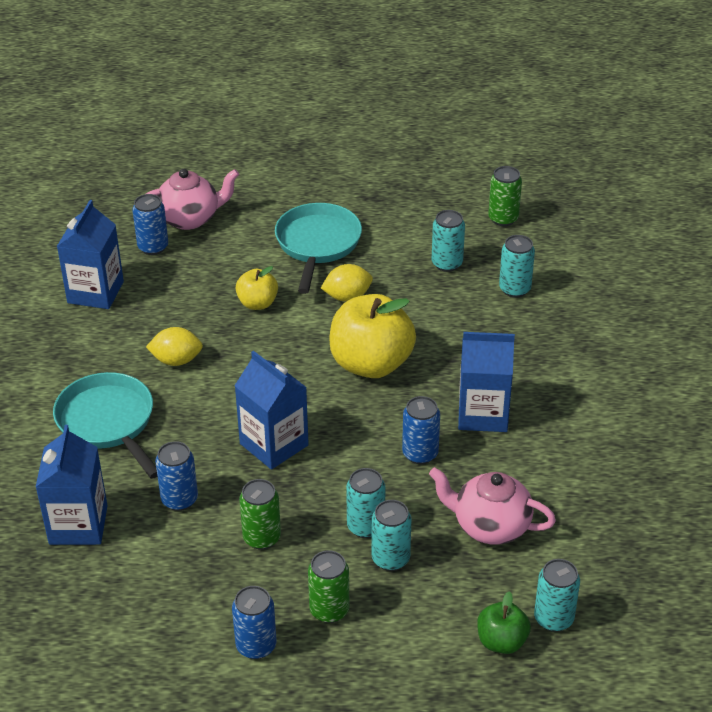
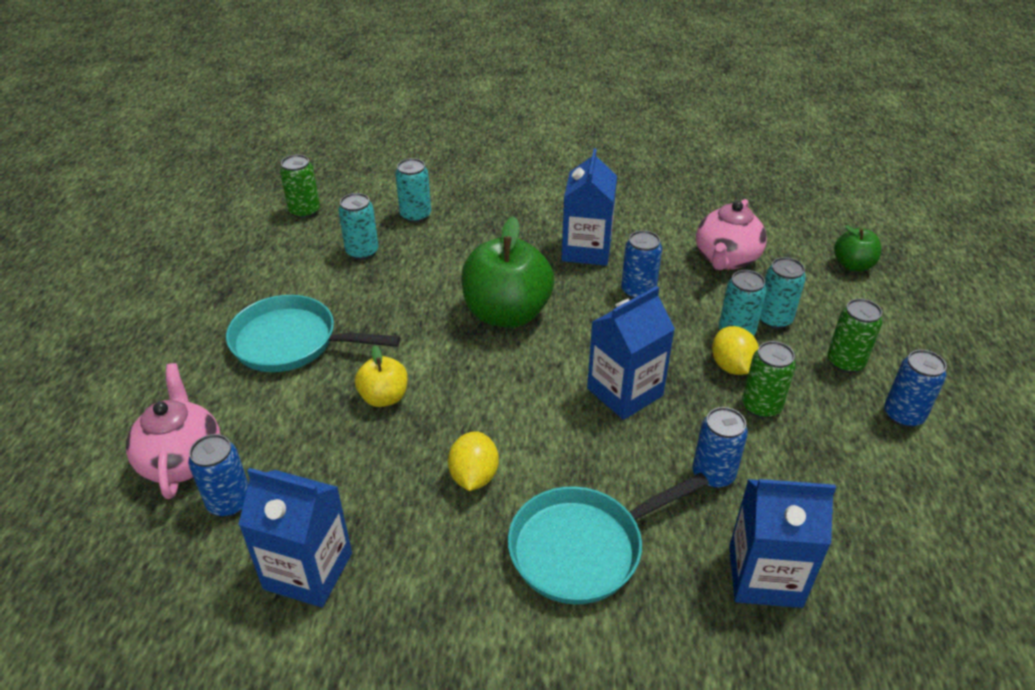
camera: 85 degrees left, 0 degrees up
(347, 297) = (394, 324): yellow lemon -> yellow lemon (731, 366)
(371, 364) = (507, 314): yellow apple -> green apple
(553, 618) = (821, 237): turquoise can -> none

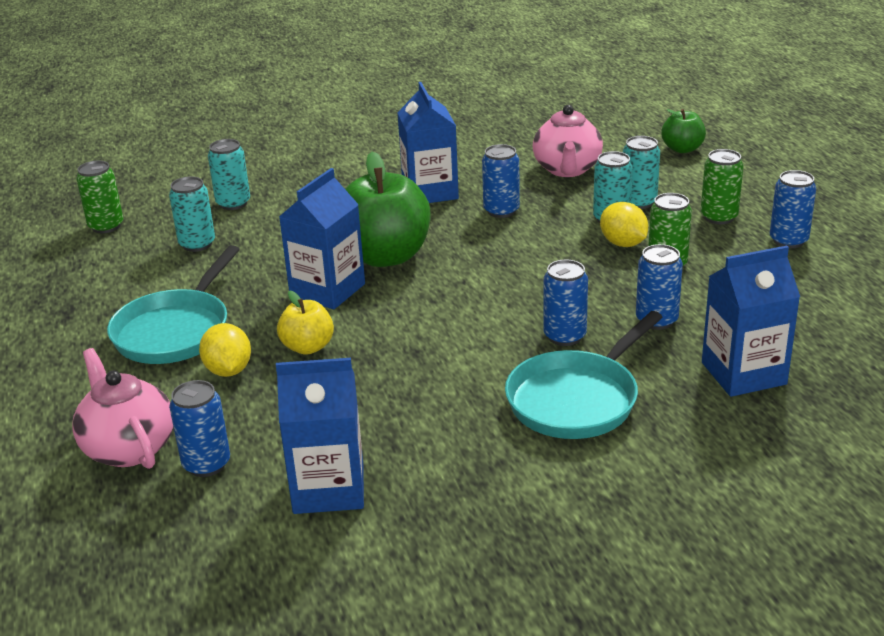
camera: 20 degrees left, 10 degrees down
(291, 342) = (176, 331): turquoise pan -> turquoise pan turned 60 degrees counterclockwise
(474, 476) = (440, 379): yellow lemon -> yellow lemon (228, 370)
(614, 464) = (564, 336): none -> blue can
(625, 392) = (539, 285): blue carton -> blue carton (327, 290)

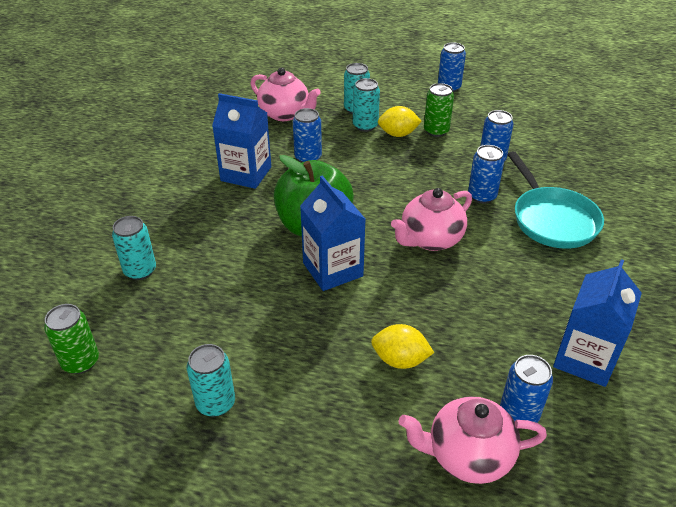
camera: 60 degrees left, 10 degrees up
(176, 331) = (314, 372): turquoise pan -> none
(197, 244) = (185, 314): turquoise can -> turquoise can (215, 403)
(308, 347) = (402, 307): yellow apple -> none
(438, 328) = (430, 240): none -> pink teapot
(682, 149) = (311, 70): green apple -> none
(719, 217) = (402, 94): green can -> none
(743, 373) = (566, 157): blue carton -> none

